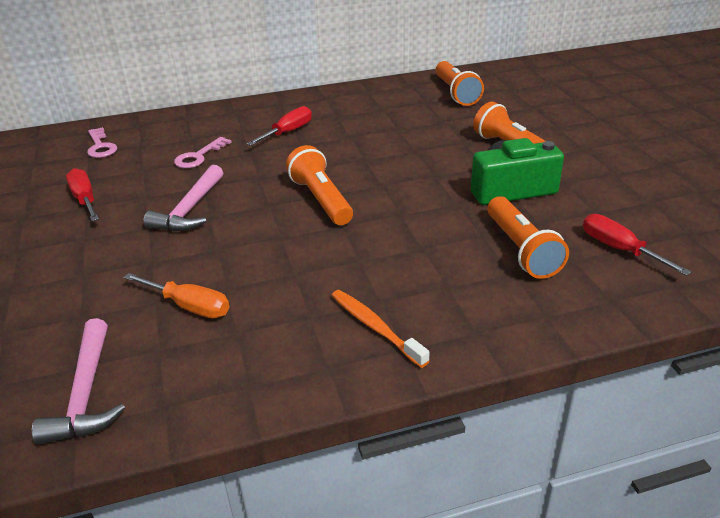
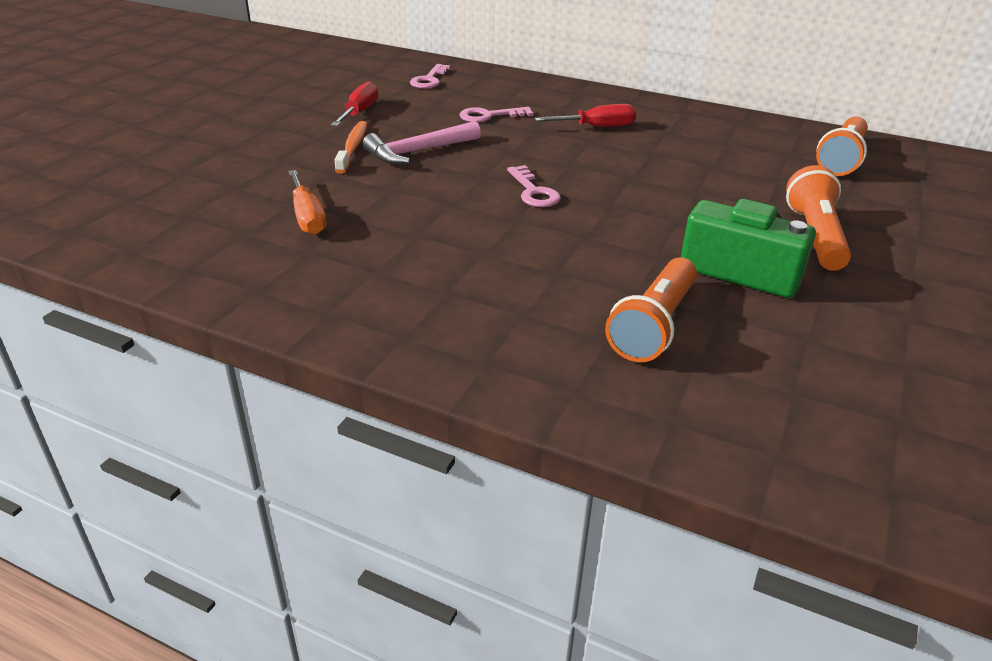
camera: 40 degrees right, 0 degrees up
(86, 394) = (164, 235): pink hammer -> none
(321, 199) = (533, 192): orange flashlight -> pink key
(375, 327) = (409, 308): orange toothbrush -> orange toothbrush (352, 147)
(619, 249) = (771, 385): red screwdriver -> none

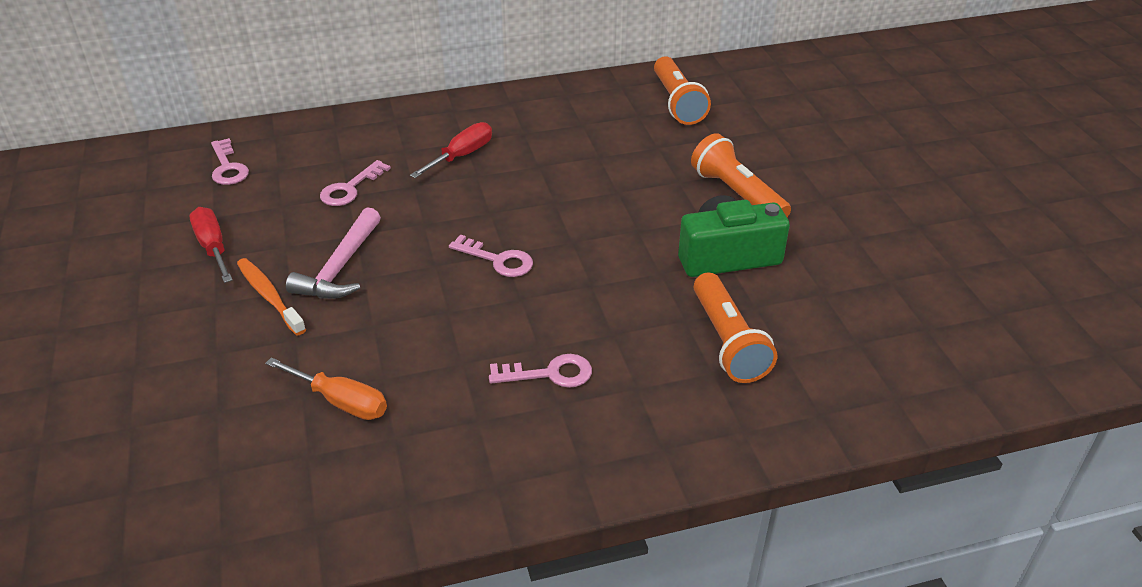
camera: 40 degrees left, 5 degrees up
(469, 271) = (550, 374): none -> pink key

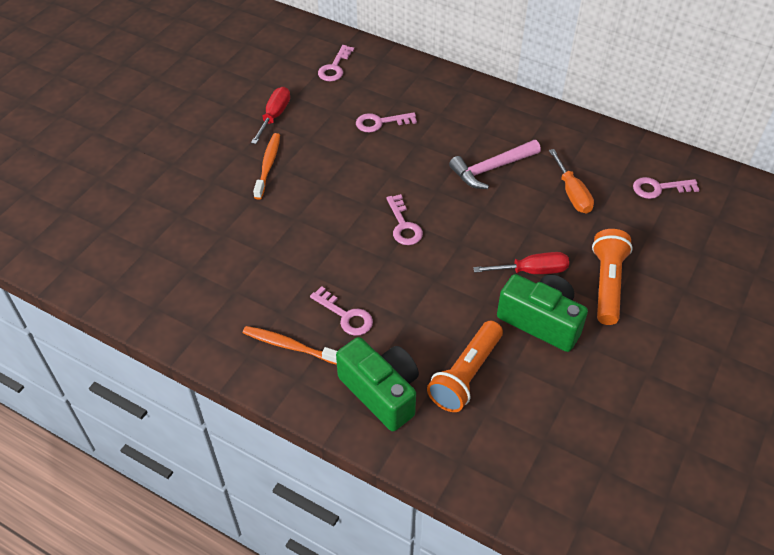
camera: 45 degrees right, 10 degrees up
(340, 267) = (319, 172): pink hammer -> pink hammer (491, 169)
(341, 402) = (233, 252): orange screwdriver -> orange screwdriver (572, 193)
(462, 156) = (467, 140): red screwdriver -> red screwdriver (532, 271)
(530, 442) = (290, 346): none -> orange toothbrush
(676, 412) = (381, 392): none -> green camera
(677, 103) = (659, 188): orange flashlight -> pink key

